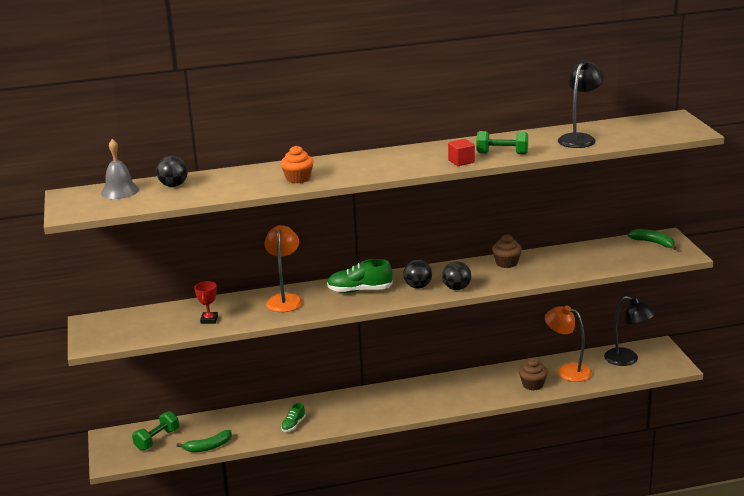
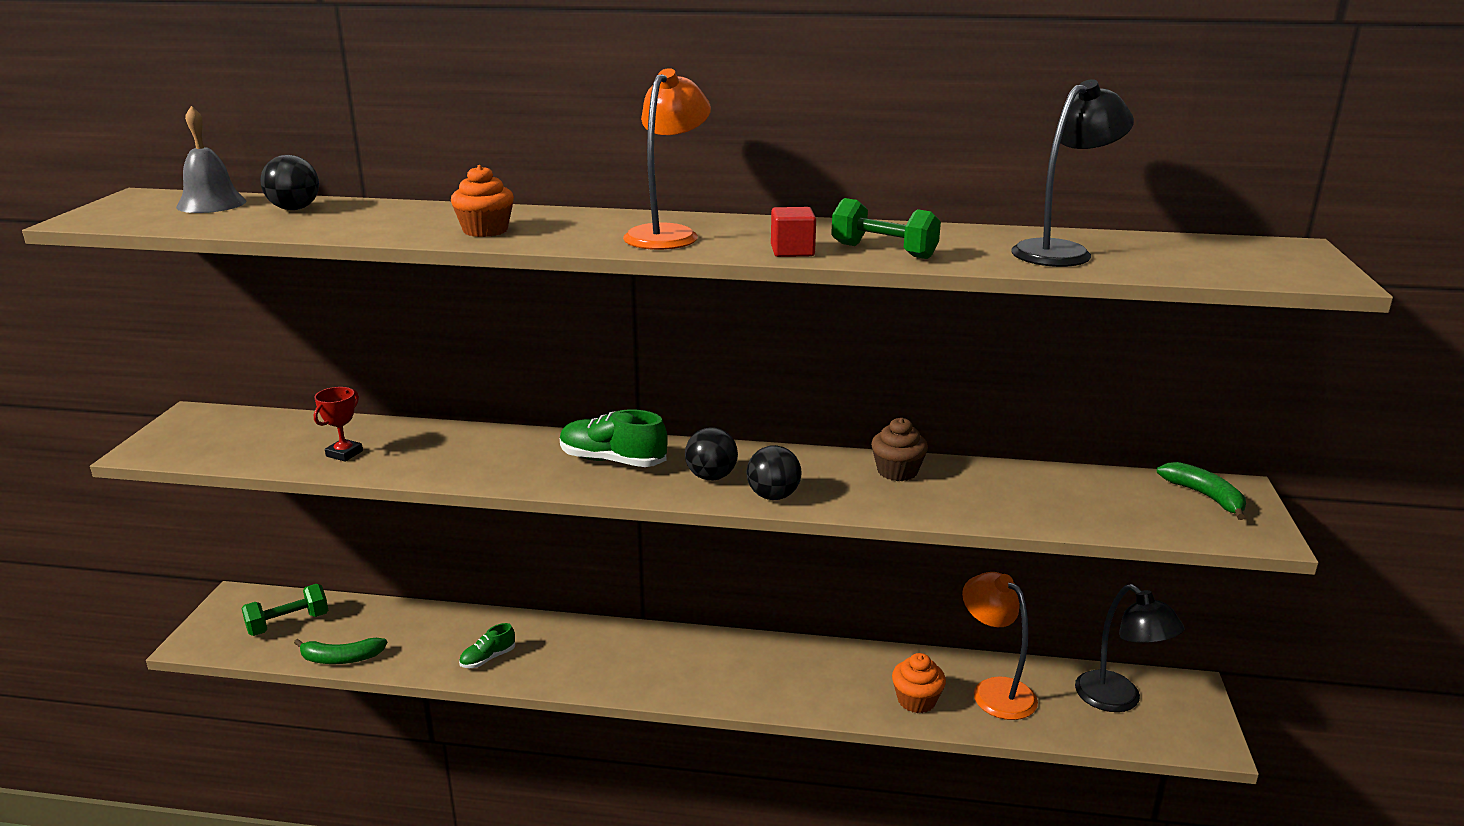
camera: 20 degrees right, 0 degrees up
(285, 299) = (487, 448): orange lamp -> orange lamp (668, 234)
(533, 385) = (916, 700): brown cupcake -> orange cupcake

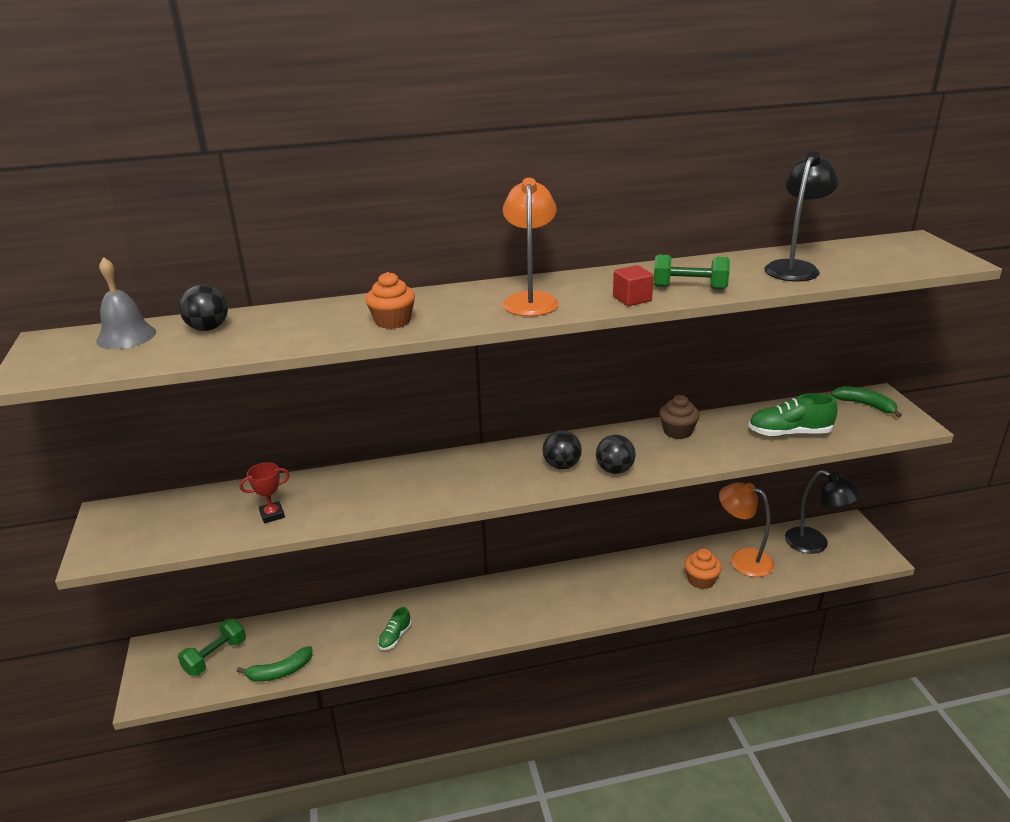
camera: 20 degrees left, 5 degrees up
(344, 453) = (272, 515): red trophy -> red trophy turned 60 degrees clockwise
(612, 461) = (483, 470): green shoe -> green shoe (789, 433)

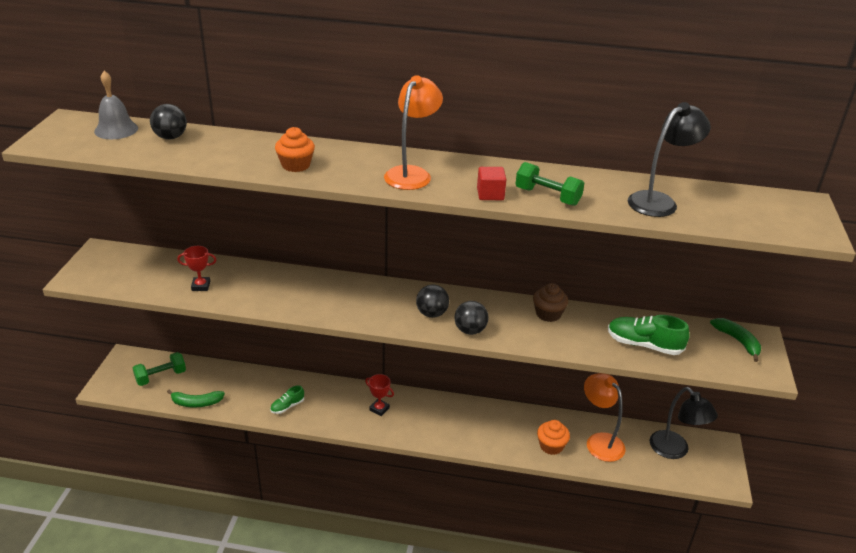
camera: 20 degrees right, 5 degrees up
(501, 604) = (379, 409): none -> red trophy

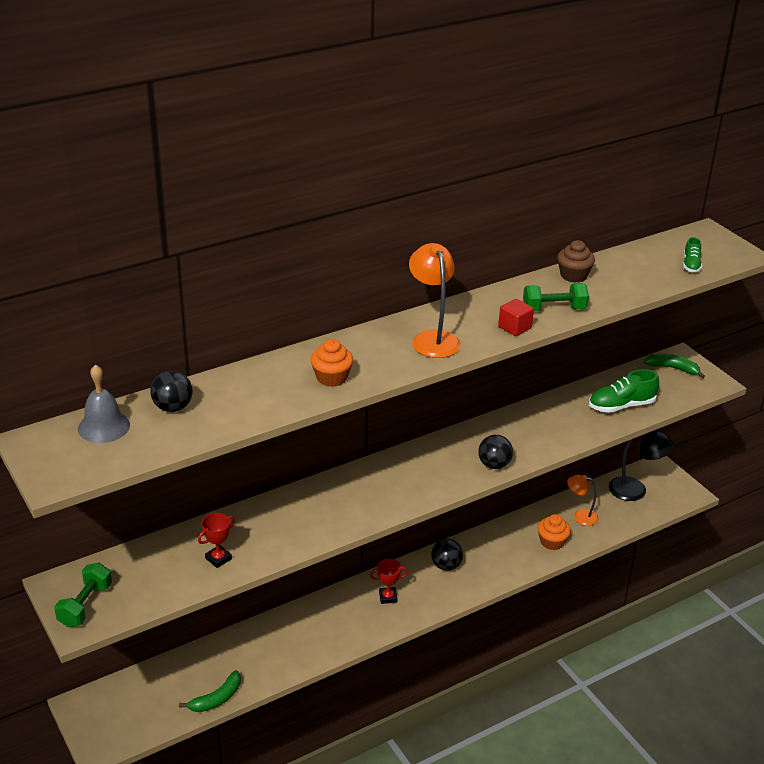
camera: 40 degrees left, 0 degrees up
(161, 377) = (146, 699): green dumbbell -> green dumbbell (85, 605)
(287, 406) = (306, 646): green shoe -> green shoe (691, 265)
(432, 314) = (448, 468): black ball -> black ball (446, 566)
(548, 314) = (530, 418): brown cupcake -> brown cupcake (573, 275)
(599, 441) = (580, 516): orange lamp -> orange lamp, size x0.64
(659, 201) = (626, 276): black lamp -> none

